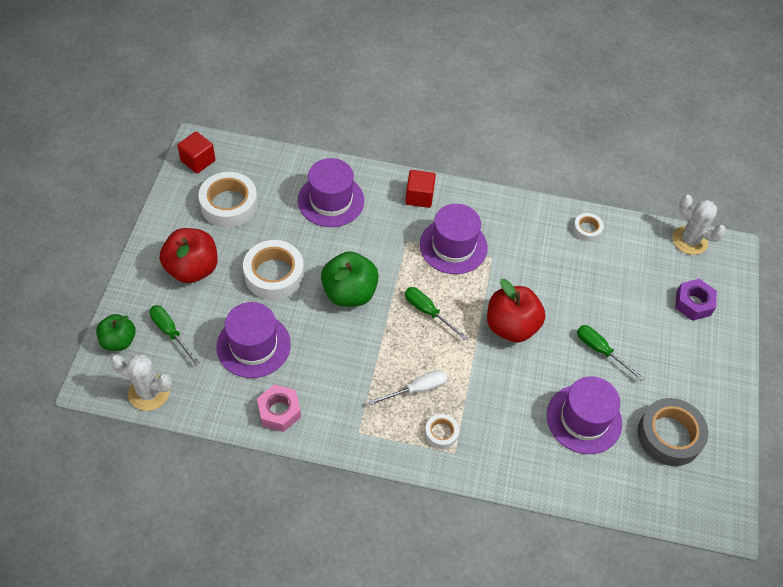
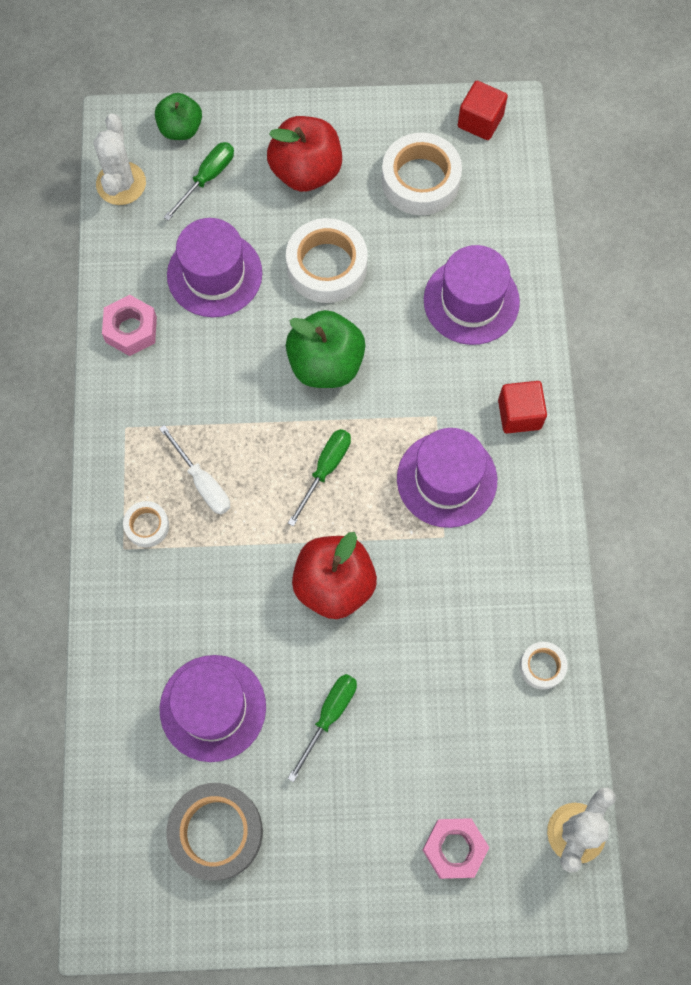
camera: 80 degrees right, 15 degrees up
(693, 303) = (454, 848): purple nut -> pink nut

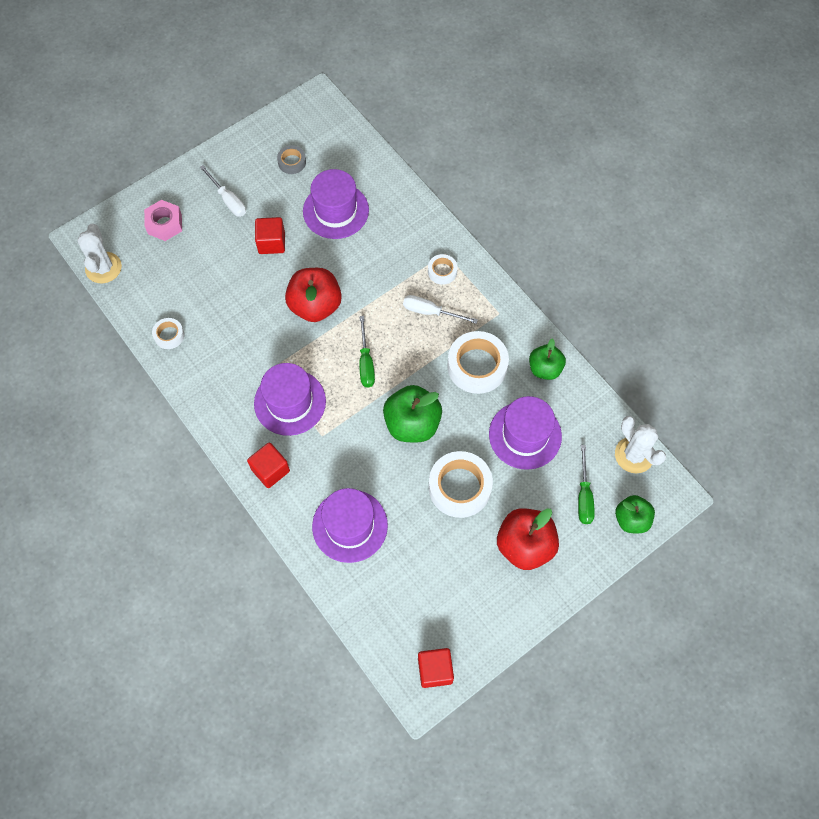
camera: 145 degrees right, 5 degrees down
(131, 329) = (545, 368): pink nut -> green apple
(216, 832) = (292, 162): grey tape -> grey tape, size x0.51
(329, 716) = (271, 243): green screwdriver -> red cube
(344, 829) = (228, 200): none -> white screwdriver
(420, 180) = (444, 592): white tape -> white tape (477, 366)

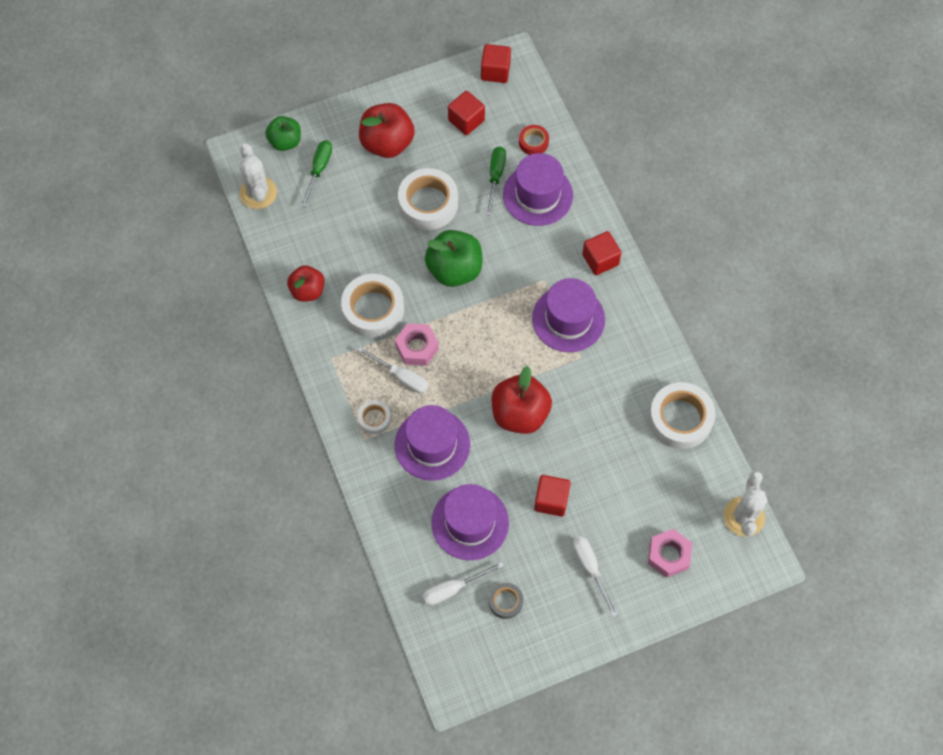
camera: 165 degrees left, 0 degrees up
(169, 335) = (680, 419): white tape -> white tape, size x1.95
(336, 162) = (453, 588): none -> white screwdriver
(366, 363) = (483, 340): green screwdriver -> green screwdriver (495, 177)
(369, 588) = (533, 142): none -> red tape
(425, 341) = (417, 347): none -> pink nut
(449, 596) = (466, 120): none -> red cube
(525, 435) = (351, 234): purple hat -> purple hat (432, 444)
(545, 368) = (307, 291): green apple -> red apple

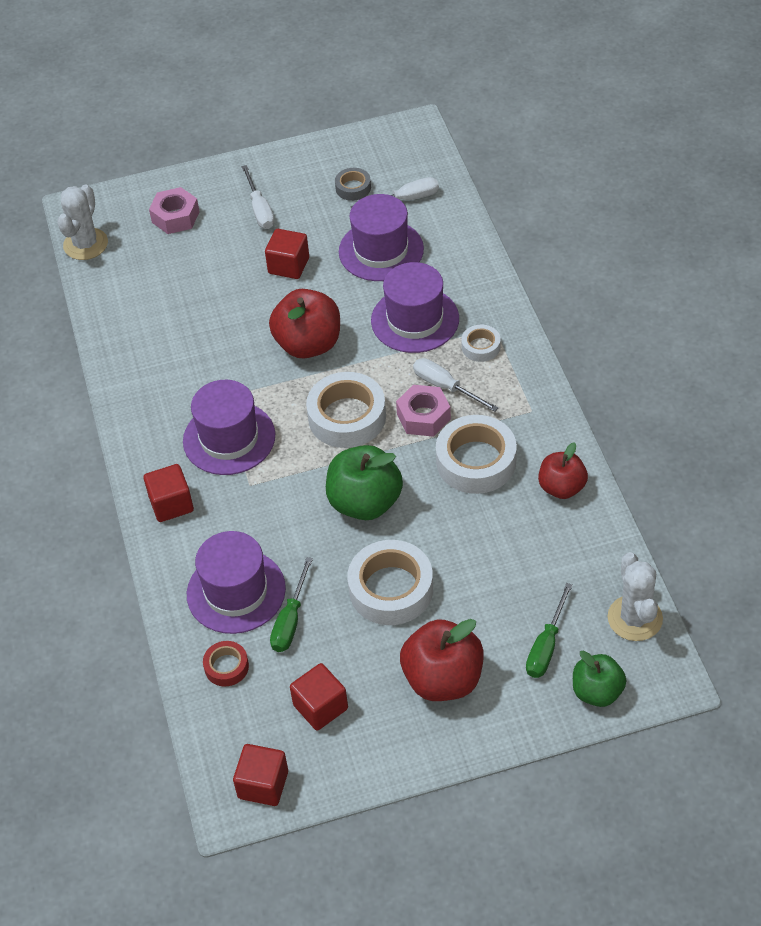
camera: 170 degrees left, 15 degrees down
(680, 419) = (124, 331): white tape -> white tape (347, 417)

